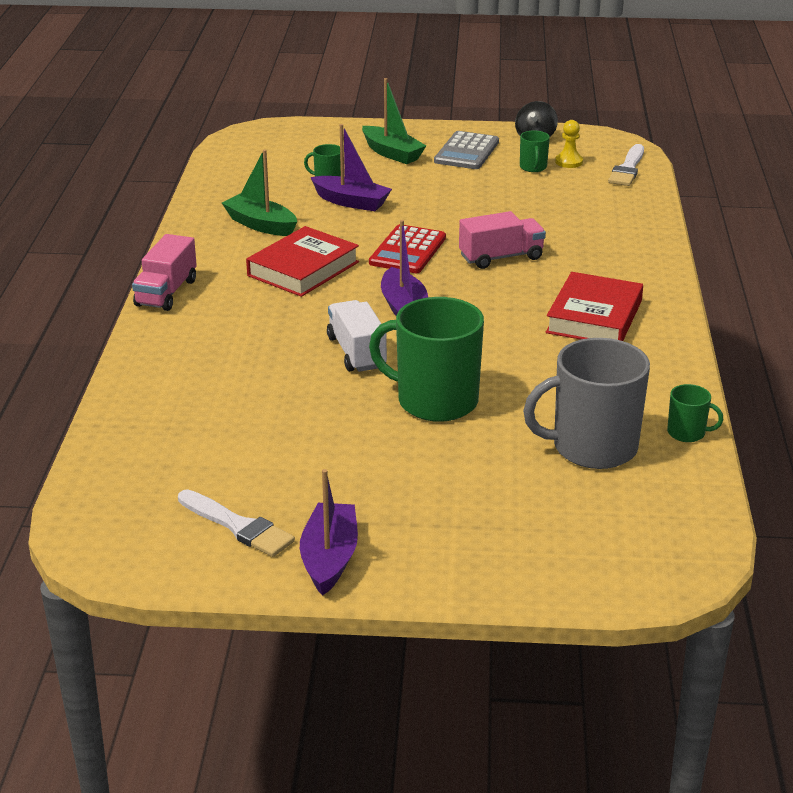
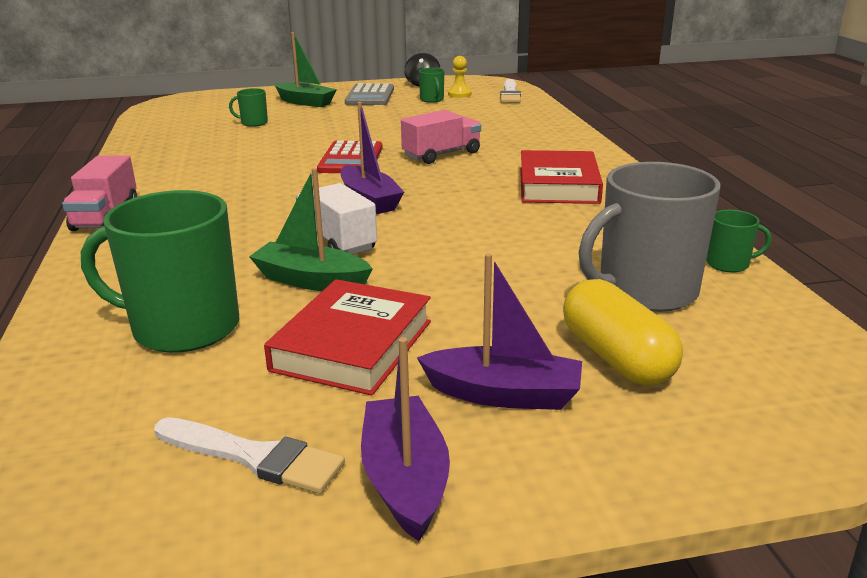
camera: 15 degrees left, 5 degrees down
(261, 225) = (197, 156): green boat -> green boat (311, 280)
(303, 269) = (252, 182): red book -> red book (352, 345)
(351, 202) = (281, 133): purple boat -> purple boat (504, 394)
(435, 401) = (446, 272): green mug -> green mug (183, 327)
(527, 500) = (616, 357): none -> yellow capsule

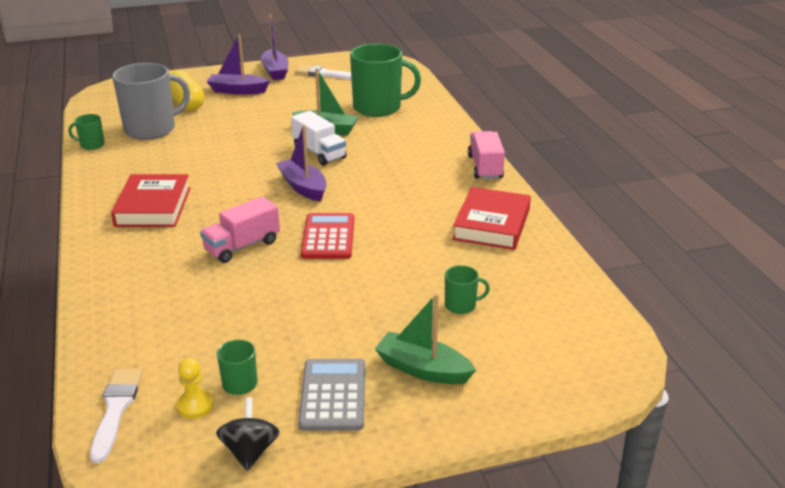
camera: 175 degrees right, 5 degrees up
(352, 345) = (299, 103): red book -> red book (492, 224)

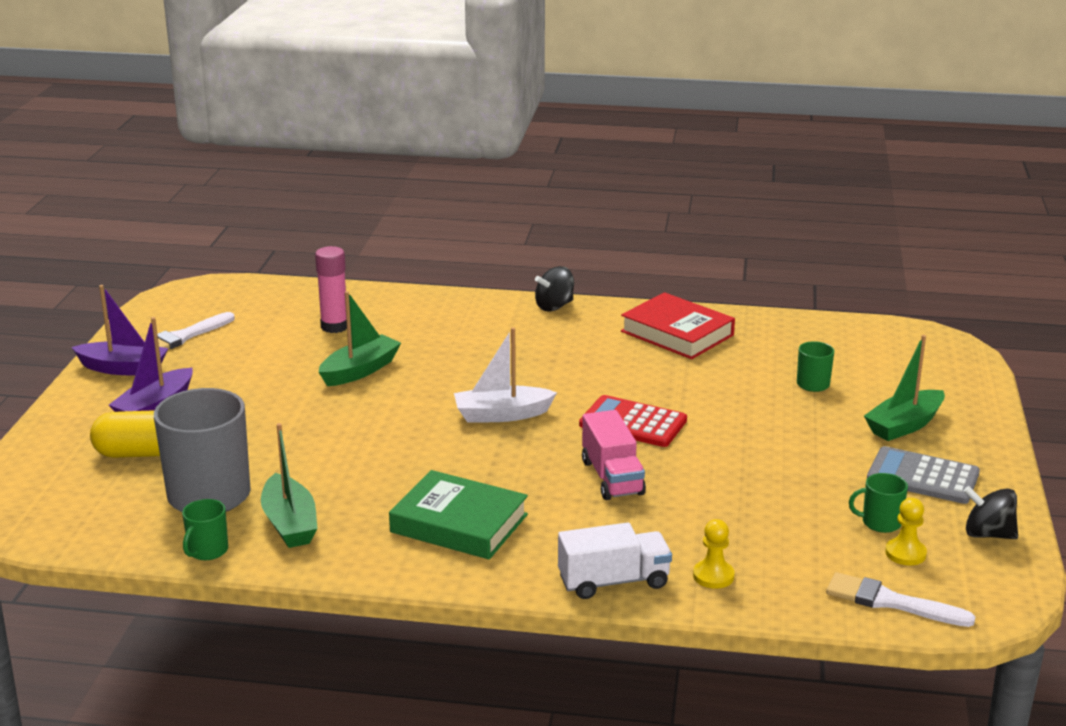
camera: 65 degrees left, 5 degrees down
(125, 316) = (713, 576): none -> yellow pawn
(129, 158) = (290, 524): none -> green boat
(153, 207) = (459, 523): red book -> green book
(303, 187) = (502, 415): purple boat -> white boat
(319, 153) = (421, 388): white truck -> white truck (613, 581)
(378, 107) = (334, 327): green mug -> pink glue stick
(485, 167) = (554, 306): pink truck -> black spinning top

